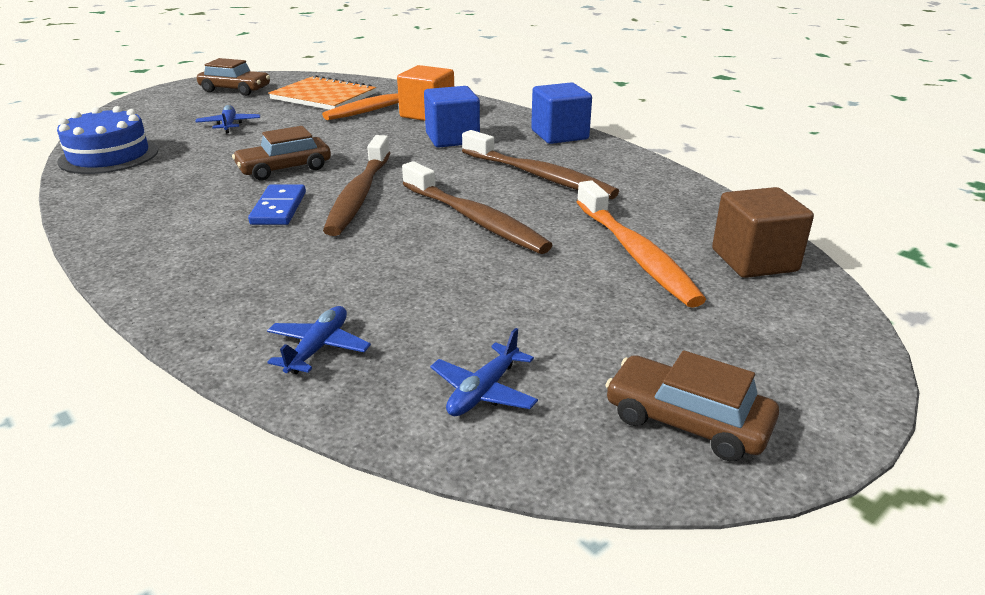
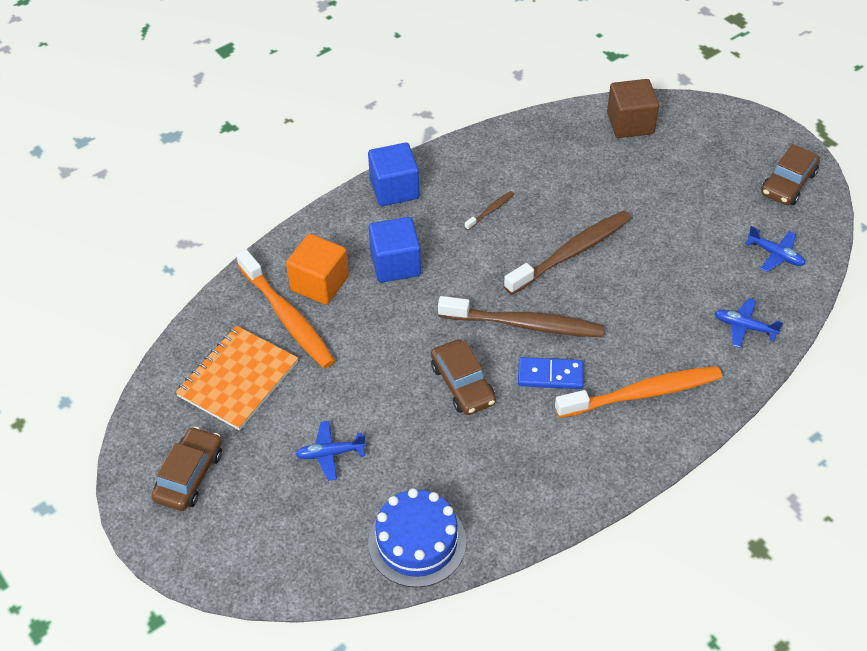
camera: 85 degrees left, 20 degrees up
(539, 176) = (490, 211): brown toothbrush -> brown toothbrush, size x0.44
(635, 253) = (622, 175): orange toothbrush -> orange toothbrush (642, 393)

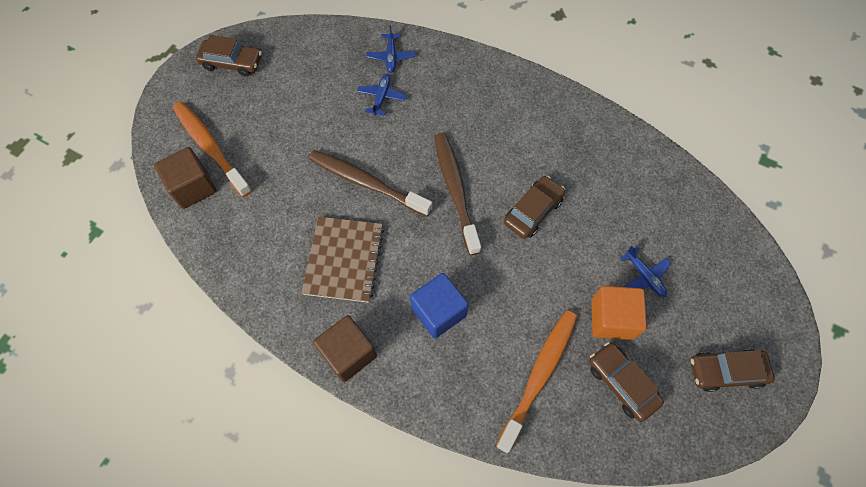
camera: 115 degrees left, 15 degrees up
(238, 379) = (622, 383): orange notebook -> brown car
(319, 283) = (489, 366): orange cube -> orange cube (612, 319)
(394, 189) = (348, 353): blue cube -> brown cube
(417, 542) = (674, 189): blue cake -> none
(490, 211) = (343, 260): brown toothbrush -> brown notebook
(550, 375) = (494, 157): blue domino -> none
(642, 393) = (480, 99): orange toothbrush -> orange toothbrush (210, 148)
(775, 255) = (312, 54): blue plane -> blue plane (381, 97)

